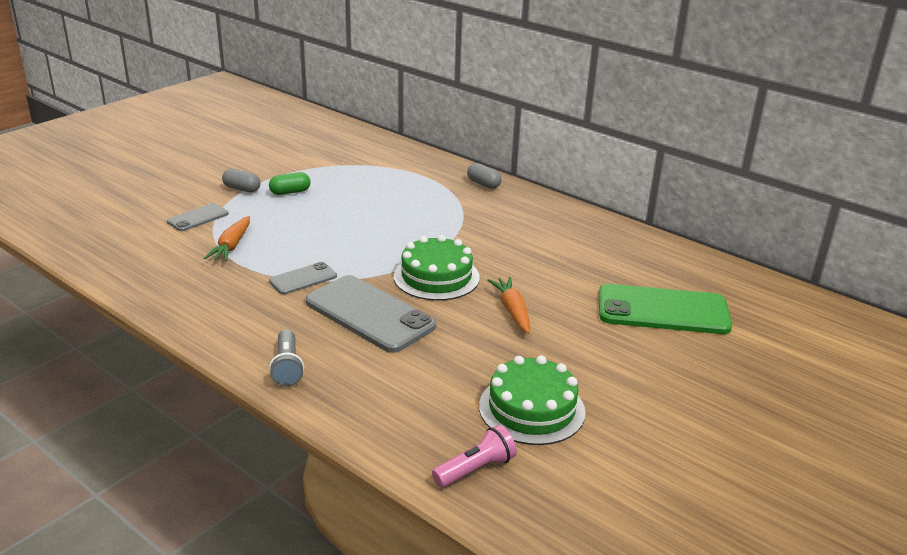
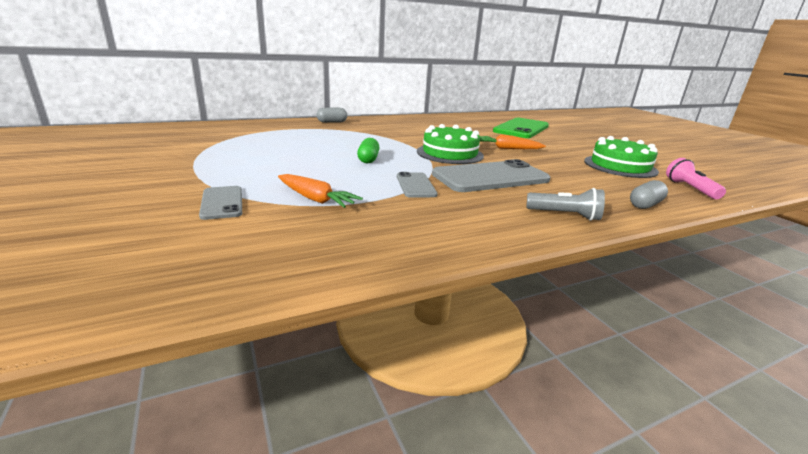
camera: 65 degrees left, 5 degrees down
(242, 189) = (193, 175): grey capsule -> grey capsule (645, 205)
(290, 192) = (240, 162): green capsule -> green capsule (368, 159)

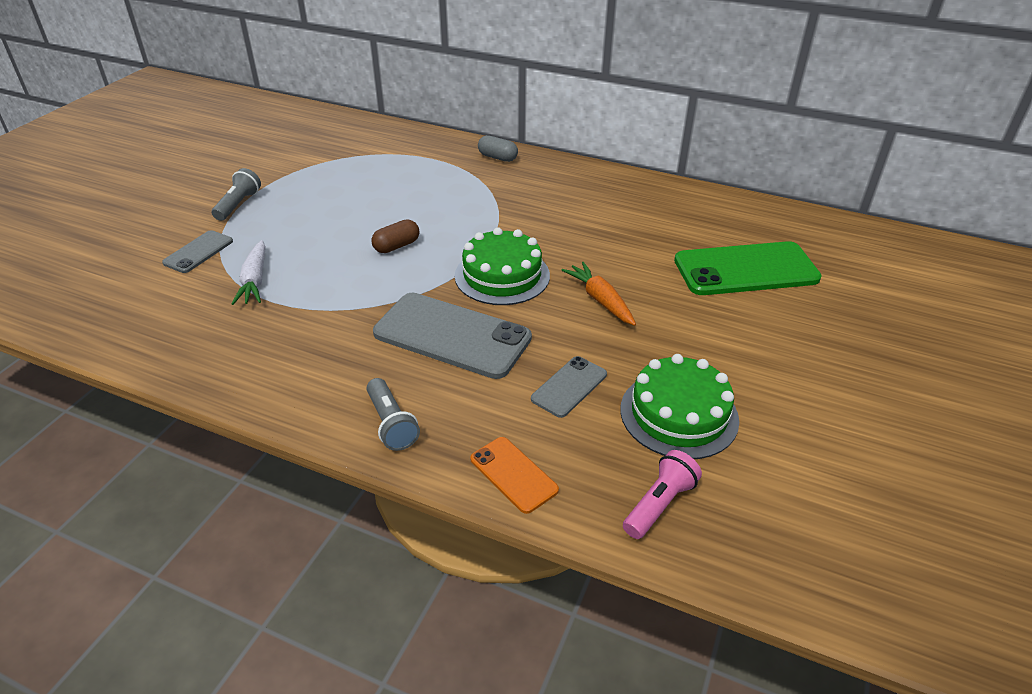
camera: 50 degrees right, 15 degrees up
(194, 173) = (238, 205): none -> grey flashlight
(315, 199) = (255, 280): orange carrot -> white carrot
(368, 159) = (396, 246): green capsule -> brown capsule
(415, 185) = (357, 306): grey phone -> grey phone (569, 386)
(645, 205) = (513, 474): grey capsule -> orange phone

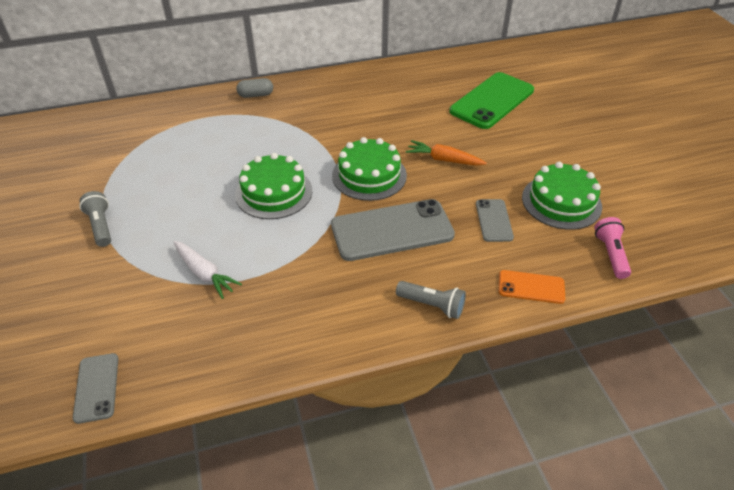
camera: 40 degrees left, 5 degrees up
(198, 252) = (123, 279): grey phone -> grey phone (97, 387)
(396, 246) = (274, 192): brown capsule -> green cake

